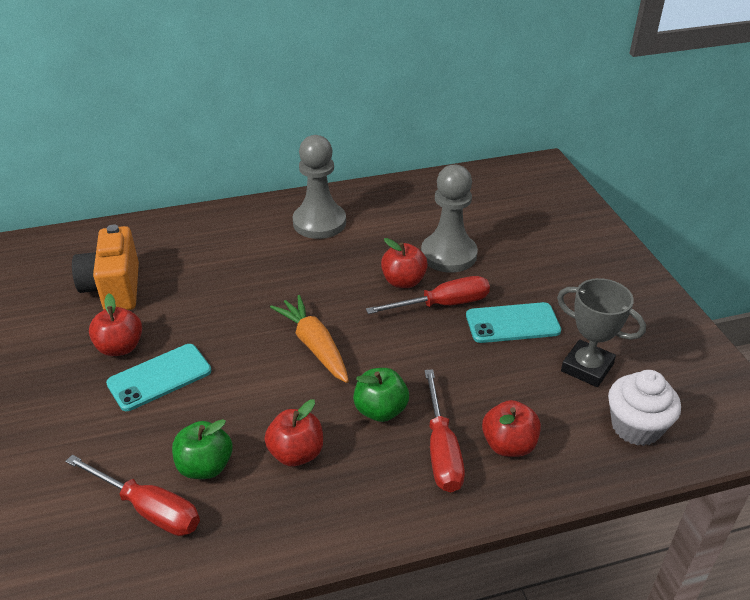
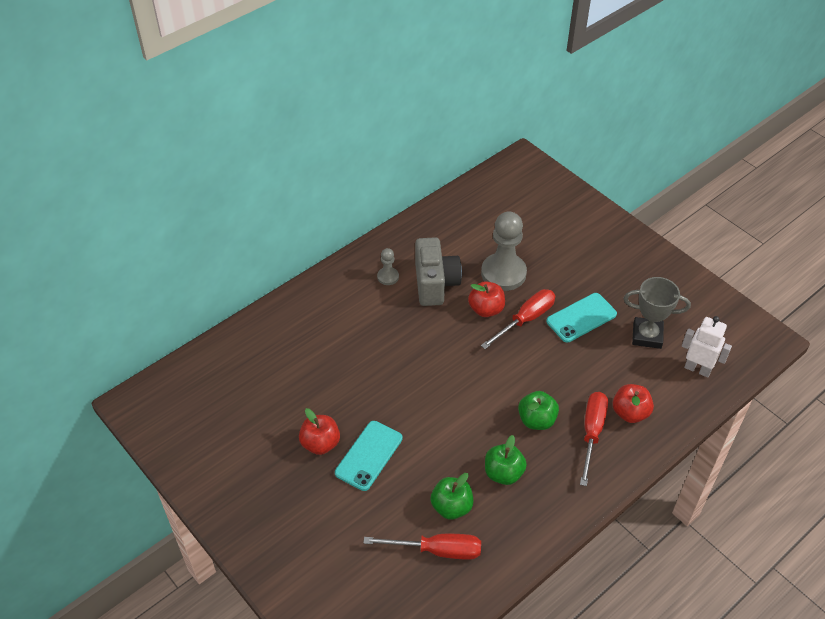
camera: 25 degrees left, 10 degrees up
(114, 289) = (273, 396): orange camera -> none
(296, 453) = (503, 473): red apple -> green apple
(314, 346) = (459, 387): orange carrot -> none
(319, 223) = (388, 277): grey pawn -> grey pawn, size x0.48
(364, 243) = (435, 284): none -> grey camera
(441, 450) = (592, 433): red screwdriver -> red screwdriver turned 135 degrees counterclockwise
(636, 427) = (697, 369): white cupcake -> white robot

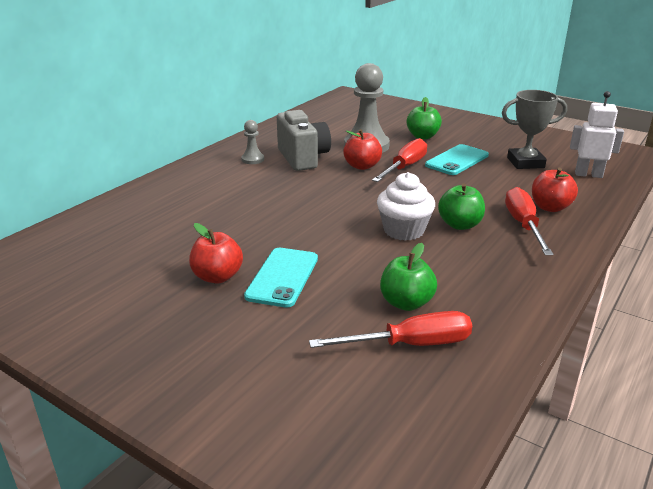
camera: 15 degrees left, 20 degrees down
(485, 417) = (403, 230): none -> white cupcake
(503, 473) = (450, 267): green apple -> green apple (422, 136)

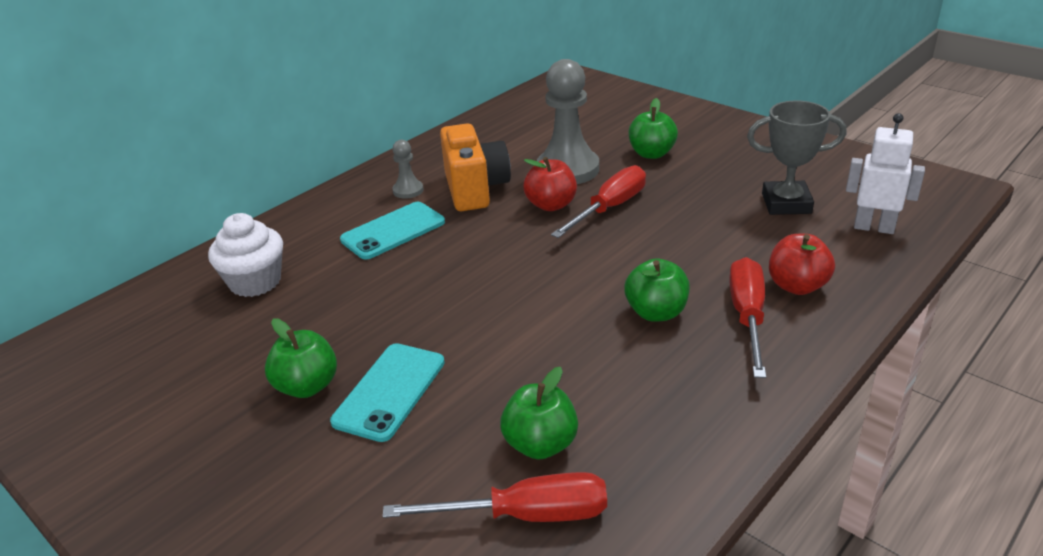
camera: 10 degrees right, 5 degrees up
(217, 277) = (307, 386): red apple -> green apple
(303, 158) = (475, 189): grey camera -> orange camera
(403, 230) = (575, 319): white cupcake -> white cupcake (255, 282)
(457, 160) = (687, 197): turquoise phone -> turquoise phone (393, 231)

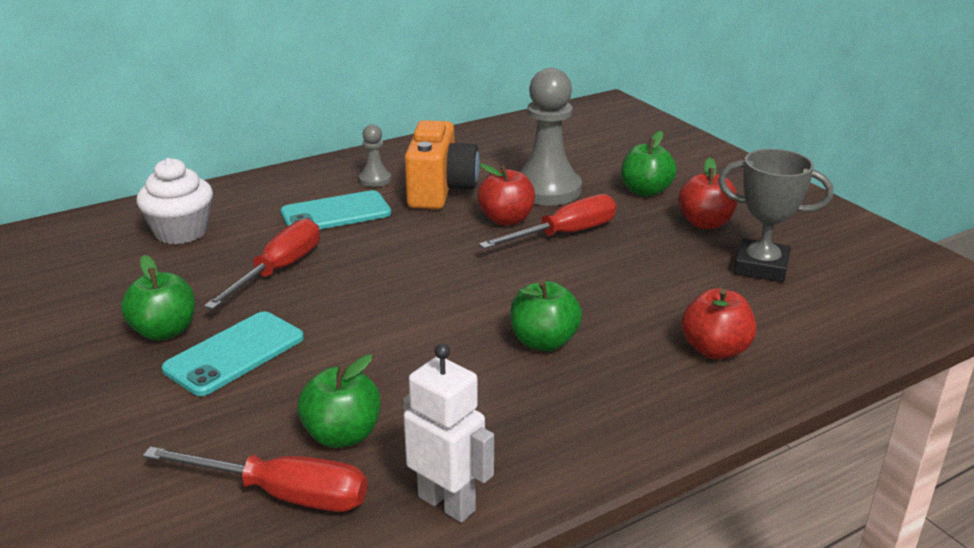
camera: 15 degrees right, 5 degrees down
(718, 173) = (705, 223): none -> red apple
(747, 316) = (639, 367): red screwdriver -> red screwdriver (279, 270)
(874, 227) = (846, 310): white robot -> white robot (447, 503)

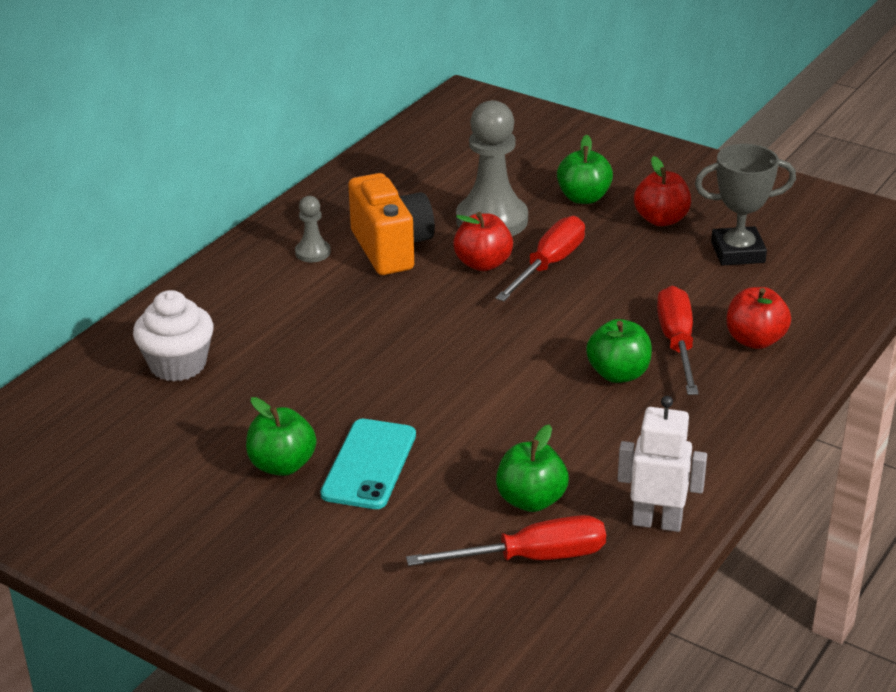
camera: 25 degrees left, 5 degrees up
(279, 270) = (322, 376): red screwdriver -> red screwdriver (677, 343)
(336, 213) = (312, 301): turquoise phone -> none

